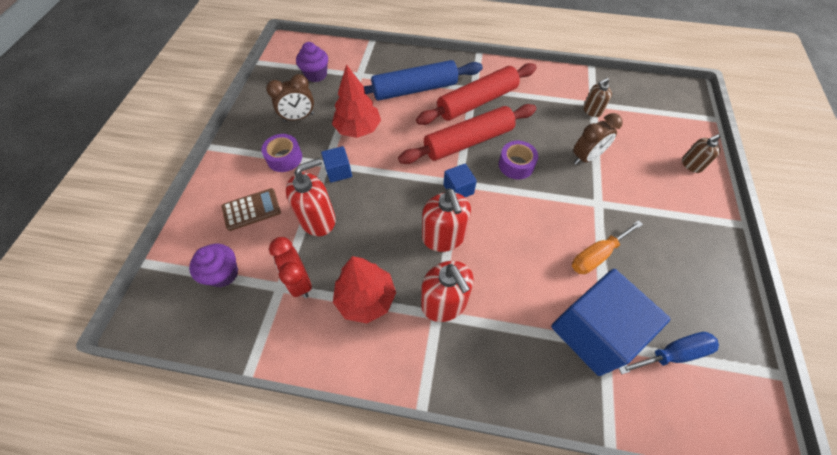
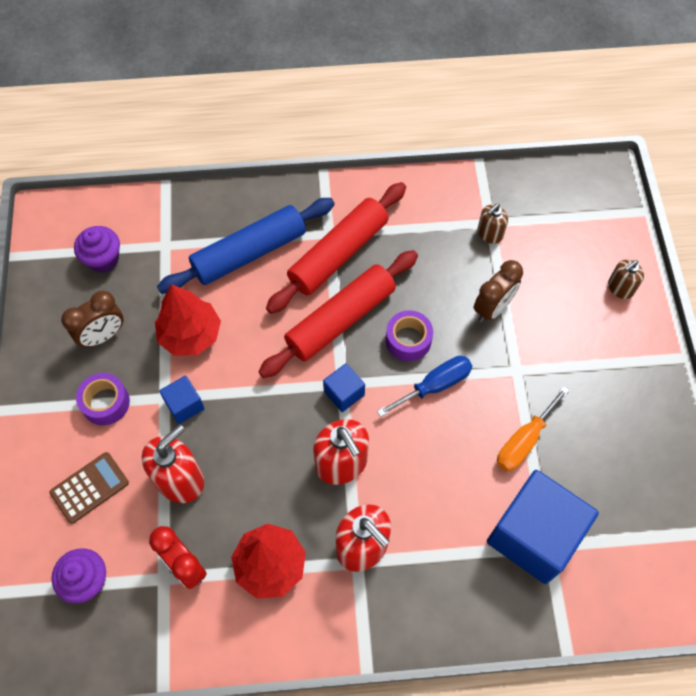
camera: 15 degrees left, 5 degrees up
(672, 354) = (619, 538): blue screwdriver -> blue screwdriver (435, 385)

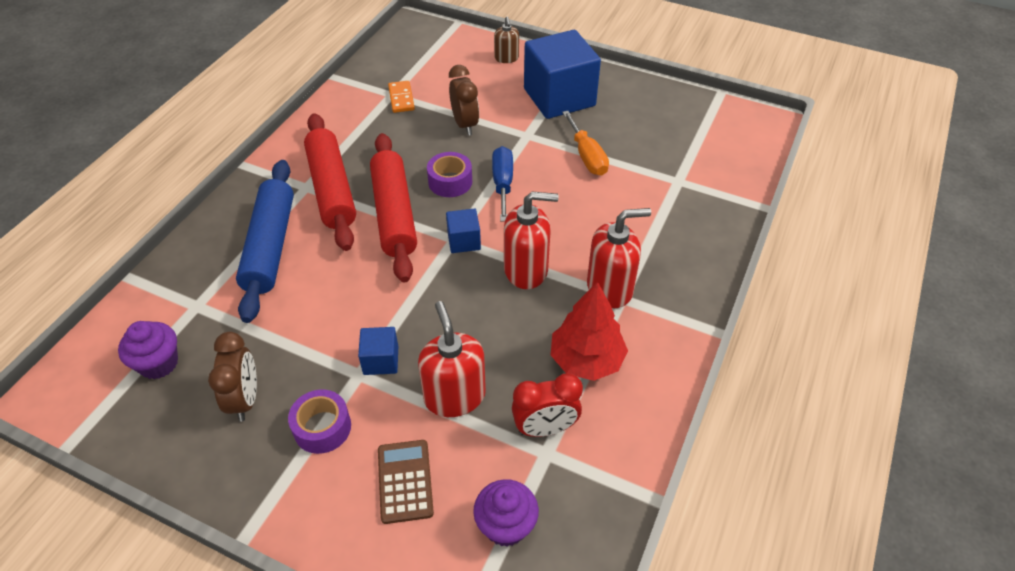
camera: 60 degrees left, 15 degrees down
(190, 335) = (311, 325): red tree -> none
(489, 234) = (401, 98): brown soap dispenser -> orange domino
(533, 535) = (665, 184): blue cube -> blue cube (559, 97)

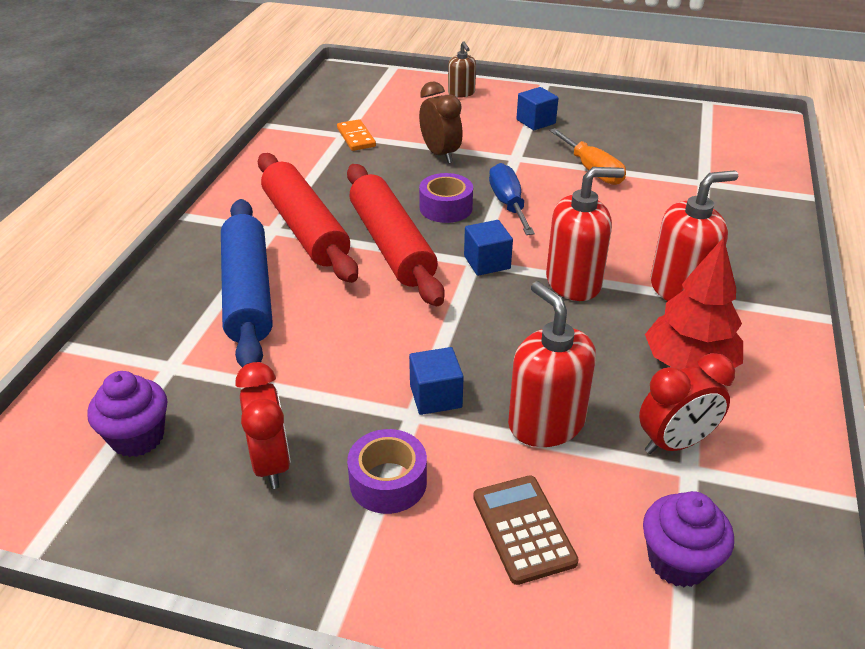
camera: 10 degrees left, 10 degrees down
(245, 399) = (271, 463): brown clock -> red clock
(559, 97) = (536, 121): blue cube -> blue cube, size x0.45

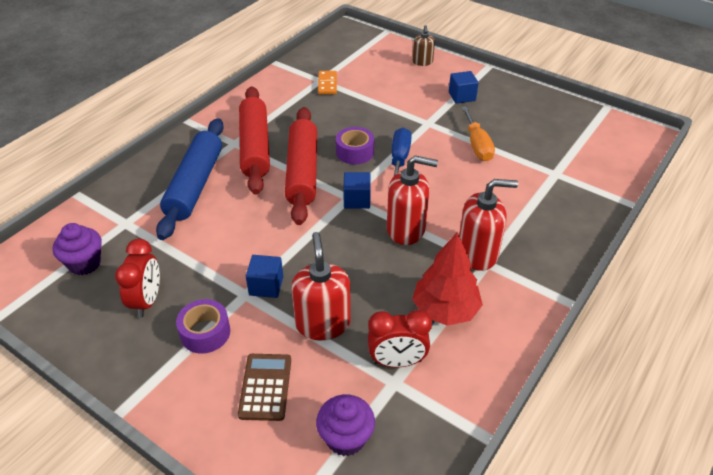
camera: 20 degrees right, 5 degrees up
(440, 154) = (376, 109): brown clock -> none

